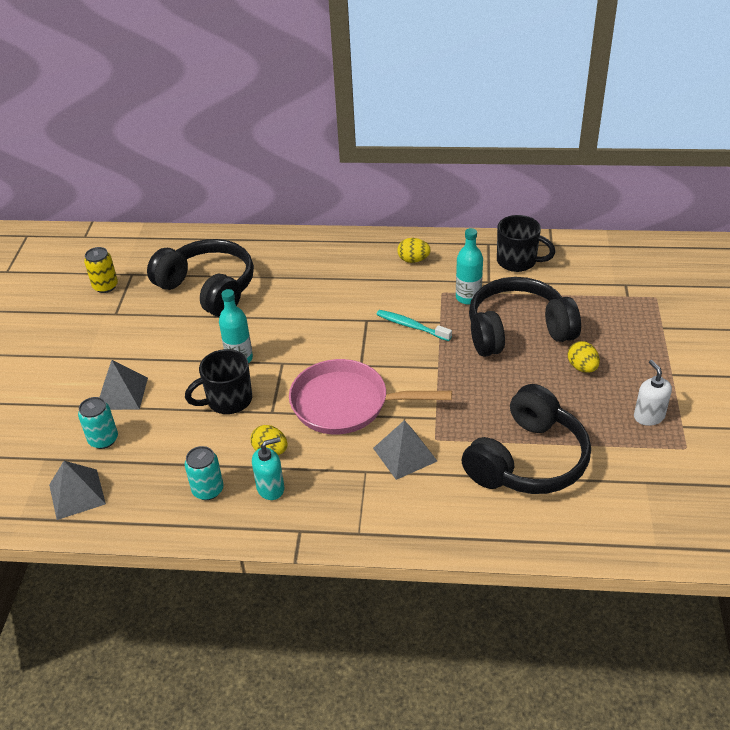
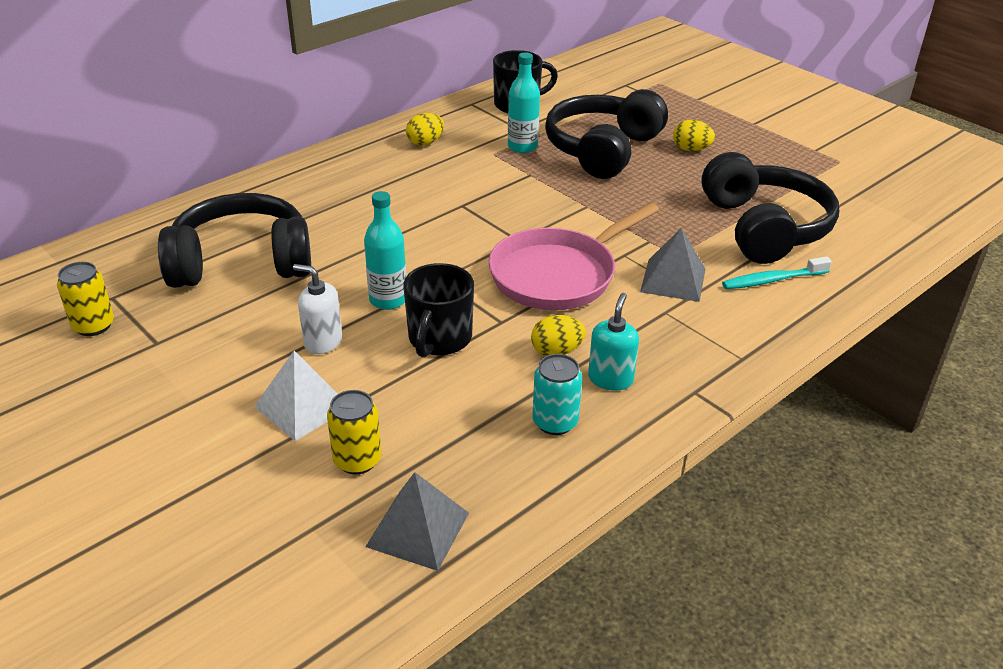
camera: 50 degrees left, 5 degrees down
(103, 439) = (357, 460): turquoise can -> yellow can
(122, 393) = (302, 406): grey pyramid -> white pyramid
(411, 326) = (511, 189): turquoise toothbrush -> turquoise toothbrush (772, 280)
(648, 416) = (786, 155): white soap dispenser -> white soap dispenser (323, 342)

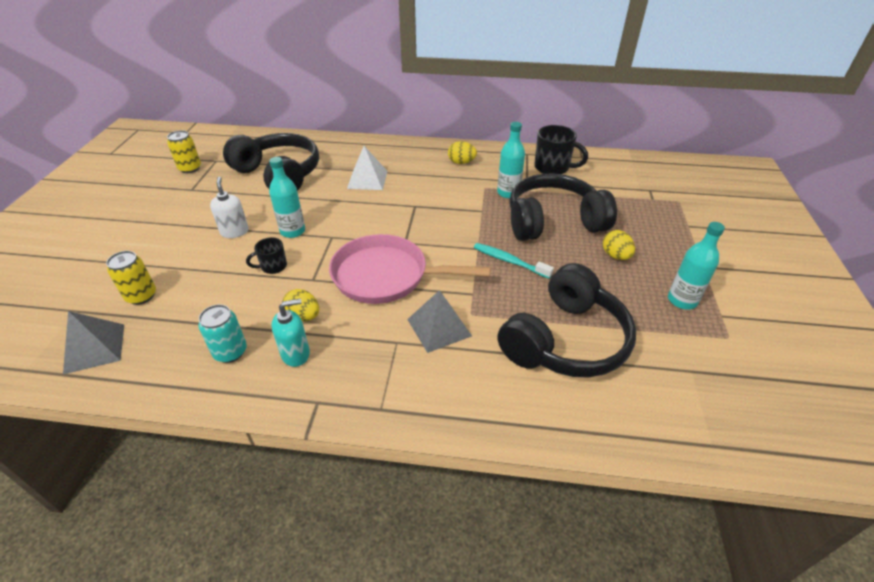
camera: 50 degrees right, 5 degrees up
(302, 406) = (174, 255): white pyramid -> white pyramid (367, 179)
(439, 339) = (273, 266): black mug -> black mug, size x0.58
(772, 280) = (500, 378): turquoise toothbrush -> turquoise toothbrush (509, 261)
(780, 154) = (682, 300): none -> turquoise bottle

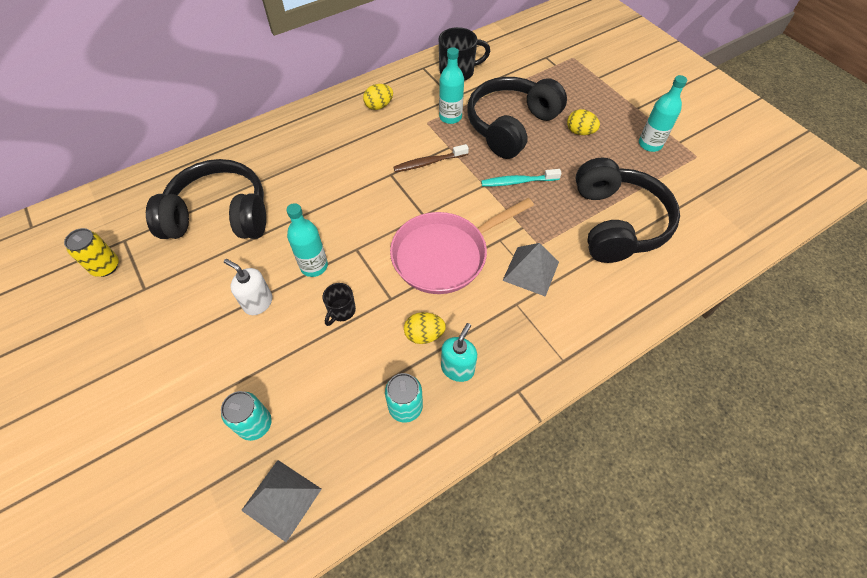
camera: 40 degrees left, 15 degrees up
(141, 296) = (255, 424): yellow can -> turquoise can
(367, 179) = (316, 171): white pyramid -> none
(452, 213) = (428, 162): none -> brown toothbrush

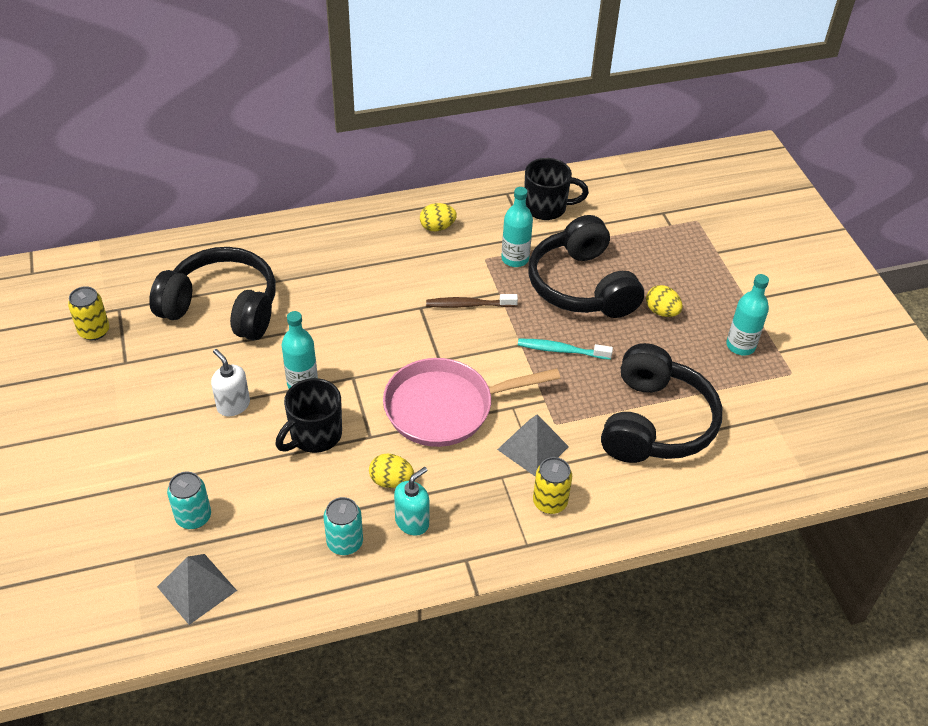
camera: 15 degrees right, 10 degrees down
(341, 311) = (314, 435): black mug -> black mug, size x1.73
(511, 126) = (582, 286): black headphones -> black headphones turned 75 degrees counterclockwise
(565, 315) = (550, 502): none -> yellow can

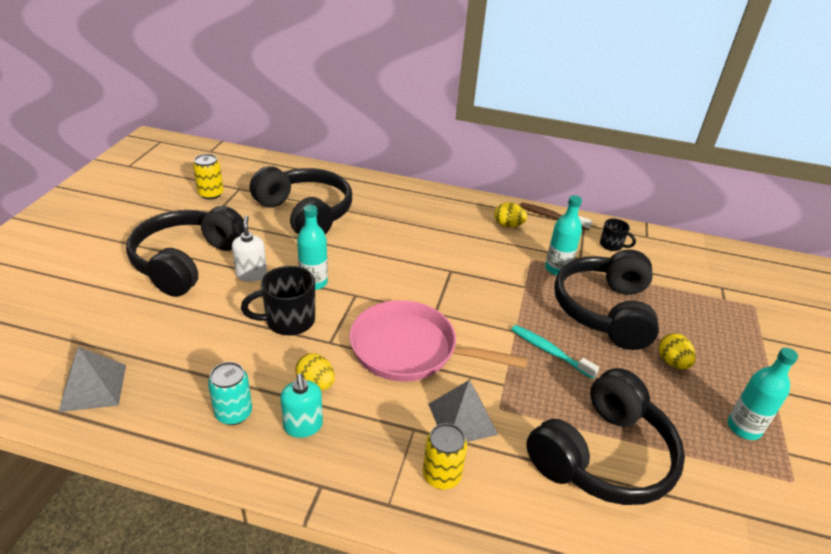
camera: 30 degrees right, 10 degrees down
(153, 423) = (187, 262): none -> black headphones
(193, 517) = (146, 335): turquoise can -> none
(412, 522) = (303, 426): turquoise soap dispenser -> turquoise soap dispenser turned 90 degrees clockwise
(468, 305) = (492, 284): brown toothbrush -> brown toothbrush (551, 217)
(546, 207) = (612, 245): black mug -> black mug, size x0.58

